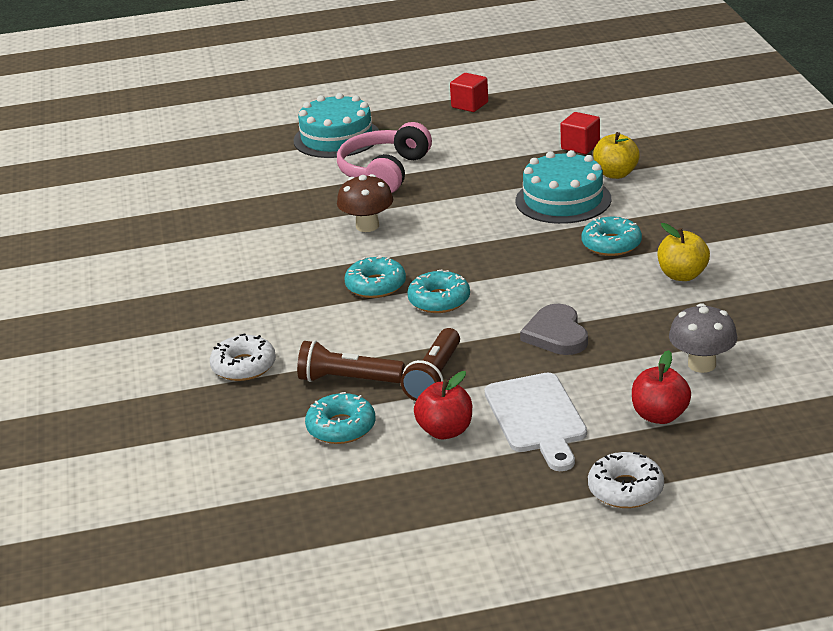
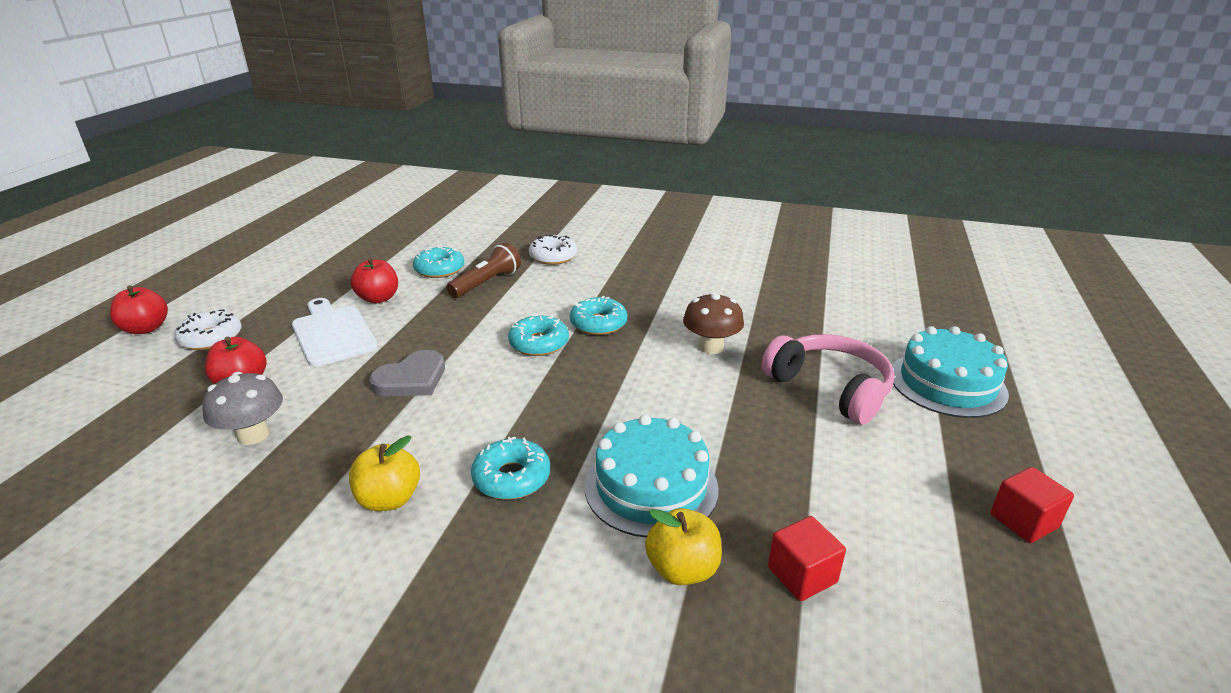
camera: 115 degrees right, 0 degrees up
(434, 377) = (440, 311): brown flashlight -> none
(537, 418) = (333, 333): white cutting board -> white cutting board turned 45 degrees clockwise
(556, 334) = (411, 379): grey heart -> grey heart turned 120 degrees clockwise
(662, 552) = (146, 328): none -> red apple

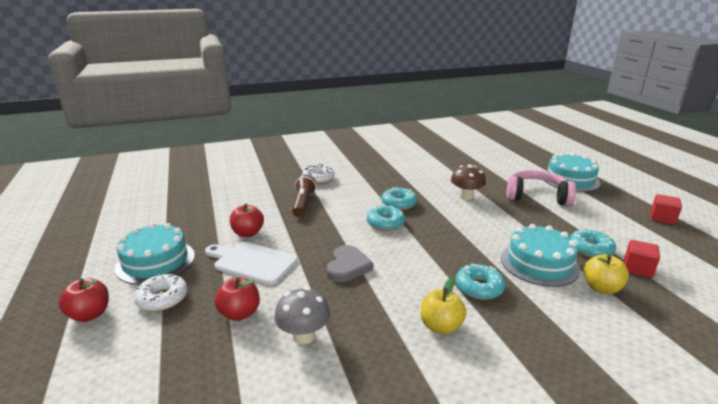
camera: 35 degrees left, 5 degrees down
(260, 297) = (155, 261): none -> turquoise cake
(439, 269) = (260, 205): turquoise donut -> turquoise donut (590, 249)

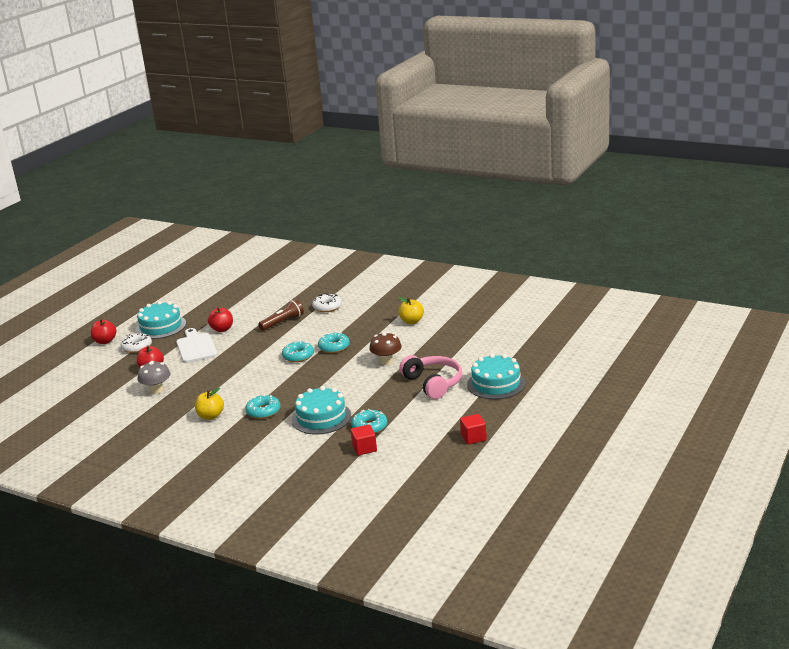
camera: 50 degrees right, 0 degrees up
(347, 266) = (230, 370): grey heart -> none
(601, 288) = (318, 444): yellow apple -> yellow apple (412, 321)

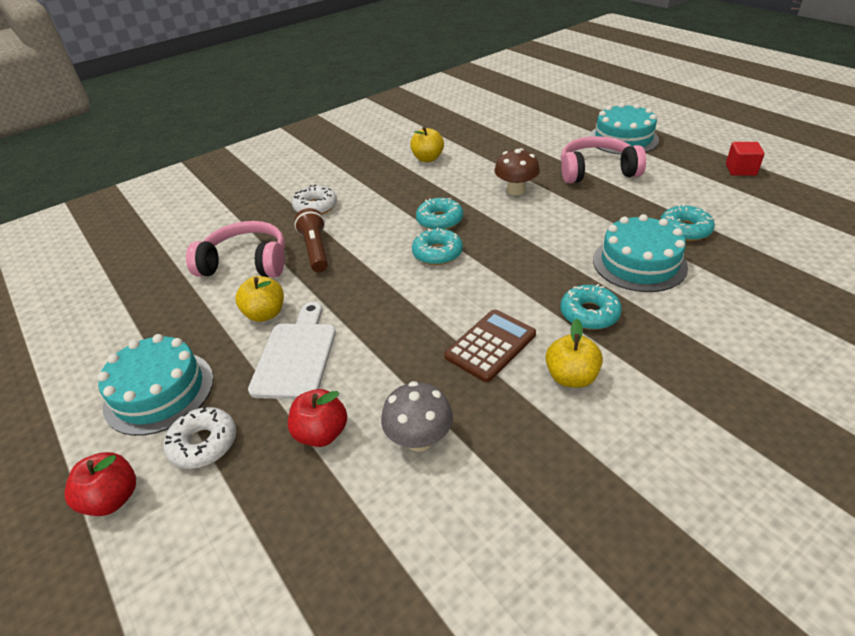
camera: 65 degrees left, 15 degrees up
(196, 347) = (296, 355): white cutting board -> white cutting board turned 90 degrees clockwise
(222, 329) = (265, 314): red apple -> yellow apple
(225, 391) = (490, 345): none -> brown calculator
(261, 309) = (246, 263): none -> pink headphones
(364, 448) = (742, 243): red cube -> none

